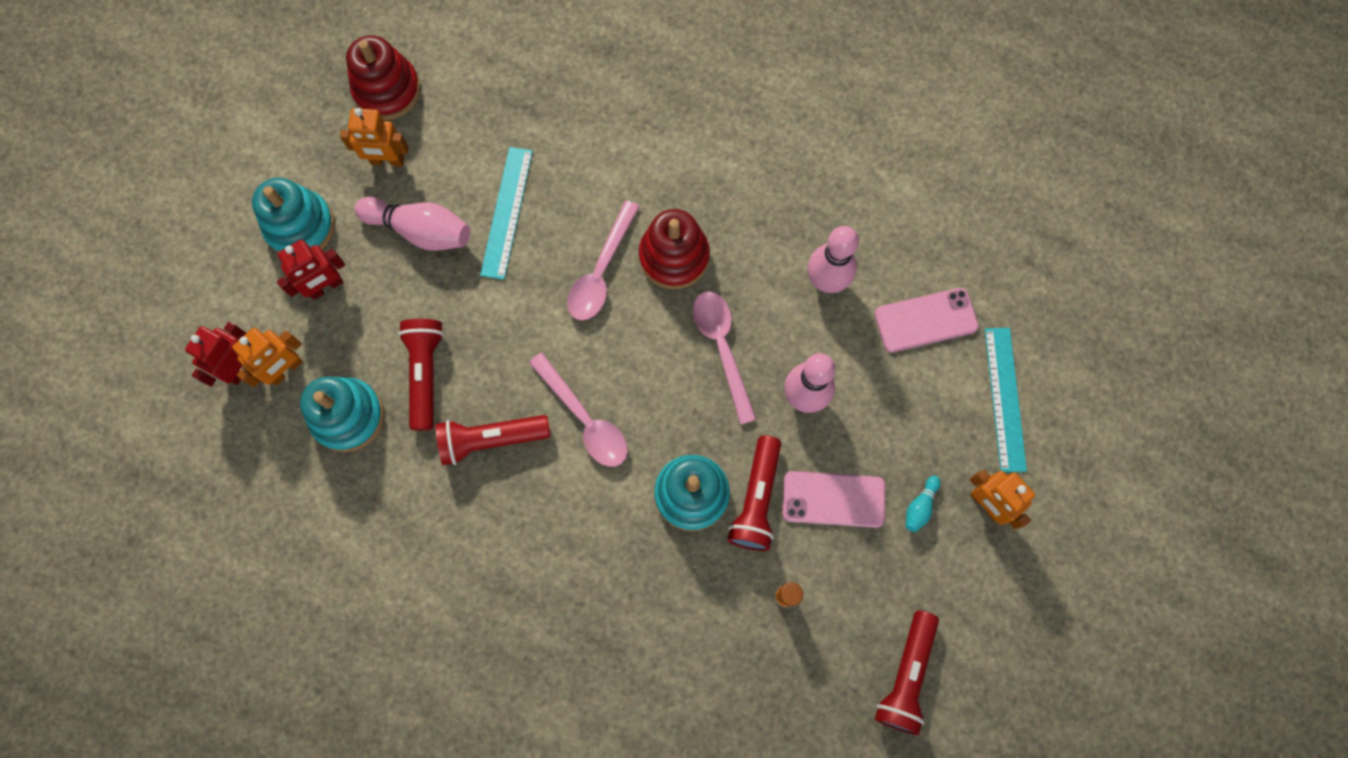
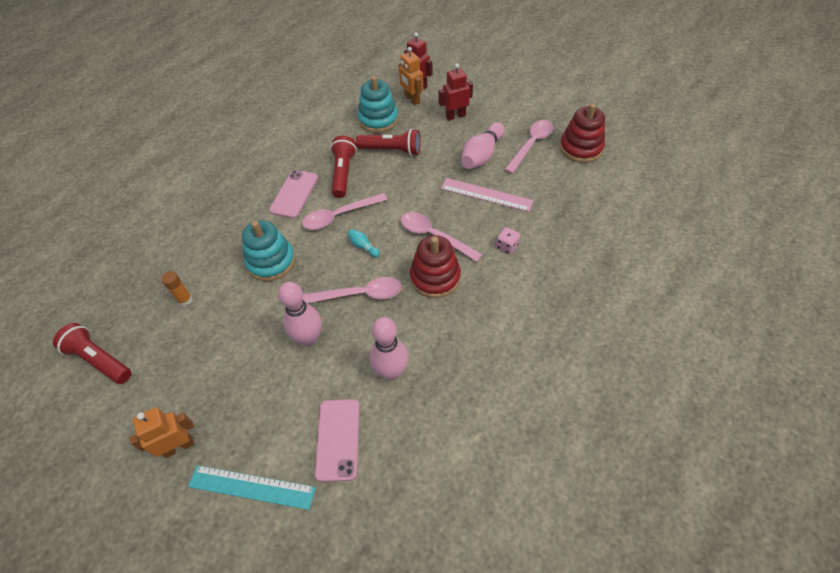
camera: 105 degrees right, 20 degrees down
(300, 226) = (494, 108): turquoise stacking toy -> none
(326, 287) = (455, 116): red robot -> red robot turned 90 degrees clockwise
(387, 161) = (531, 145): orange robot -> pink spoon
(506, 212) = (486, 194): turquoise ruler -> pink ruler
(602, 173) = (507, 246): none -> pink dice
(756, 500) = (252, 295): red flashlight -> none
(833, 499) = (231, 341): pink phone -> pink phone (294, 194)
(920, 506) = (200, 397): turquoise bowling pin -> turquoise bowling pin (363, 246)

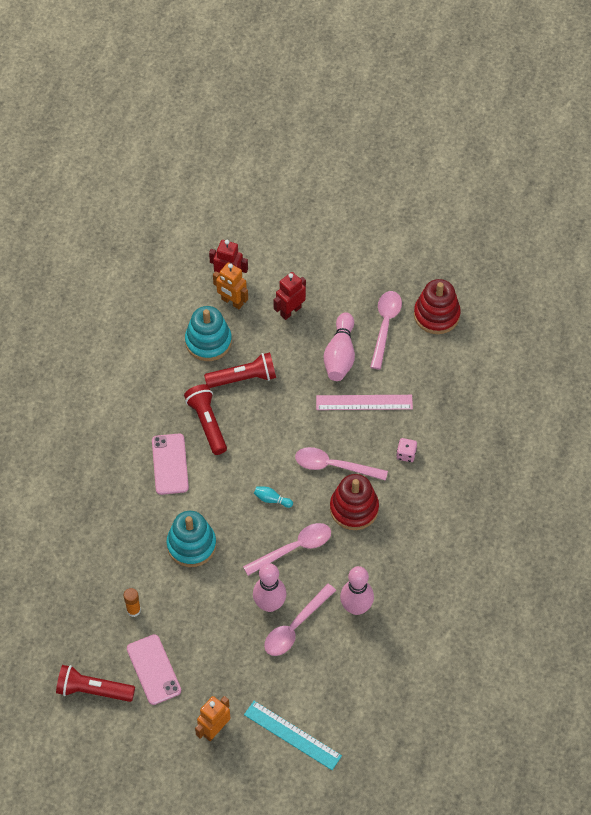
camera: 25 degrees left, 5 degrees up
(251, 487) = (292, 735): turquoise ruler -> turquoise ruler turned 45 degrees clockwise
(338, 439) = (340, 676): pink phone -> pink phone (154, 669)
(339, 216) = (230, 474): pink spoon -> pink spoon (295, 626)

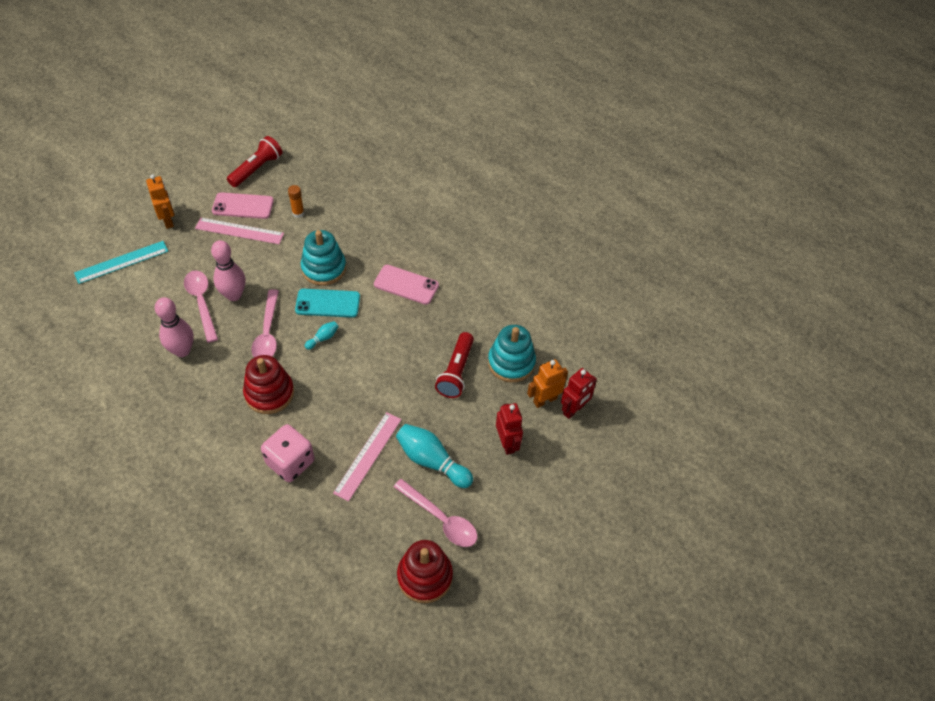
camera: 115 degrees right, 5 degrees down
(189, 651) = (239, 231): none -> pink ruler
(207, 423) = (427, 326): red flashlight -> none
(231, 518) = (328, 303): none -> turquoise phone
(334, 466) = (321, 398): pink spoon -> none
(340, 355) = (432, 461): pink bowling pin -> turquoise bowling pin
(406, 454) = (290, 462): pink dice -> pink dice, size x1.99

